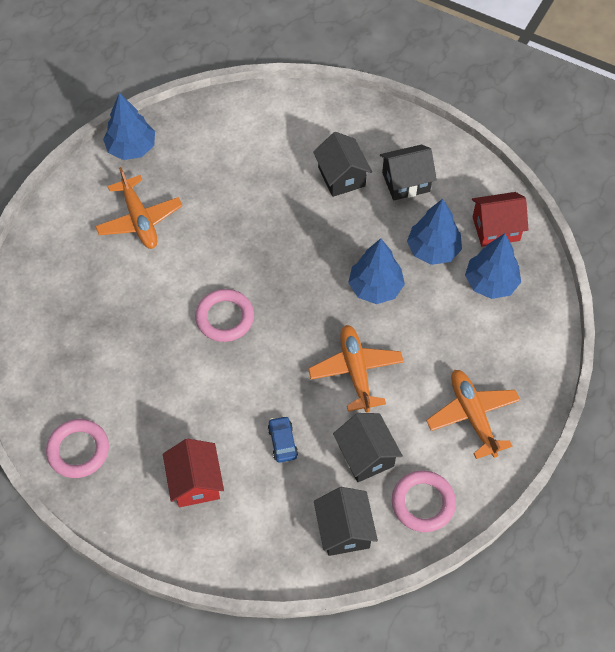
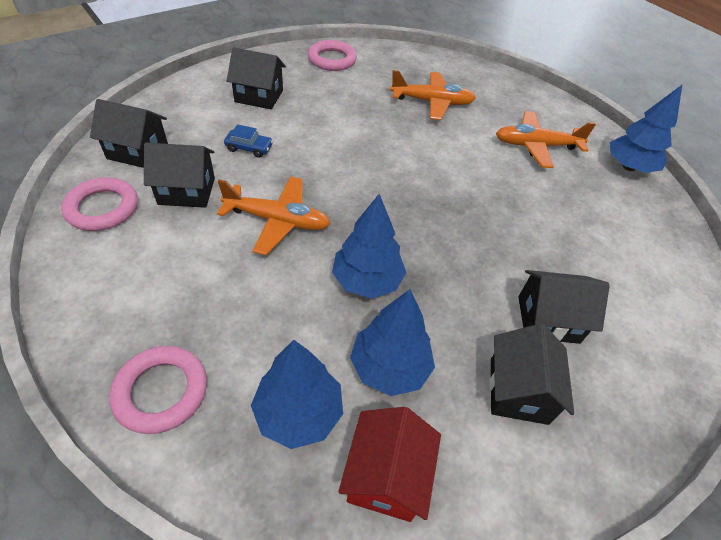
camera: 110 degrees right, 10 degrees down
(195, 482) = (259, 96): red house -> black house
(225, 318) = (399, 159): pink ring -> pink ring (161, 391)
(472, 415) = (144, 292): orange plane -> orange plane (432, 102)

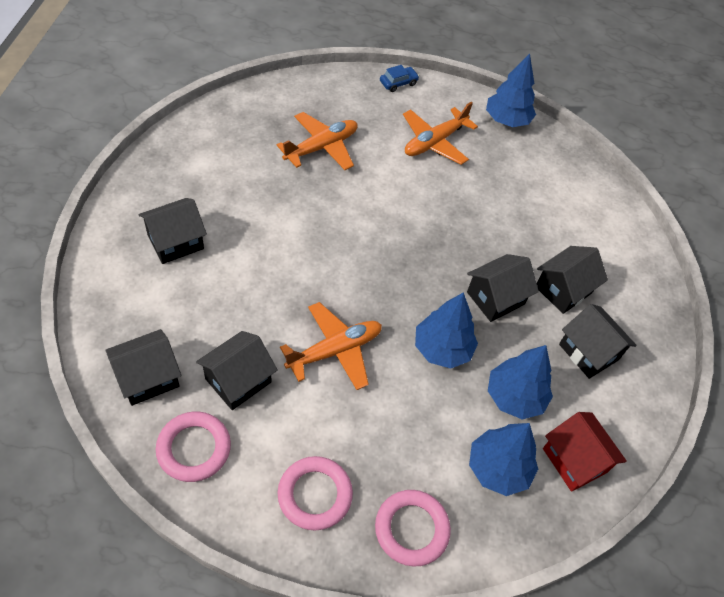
camera: 45 degrees left, 5 degrees up
(249, 148) = (235, 302): blue car -> blue car (398, 83)
(332, 60) = (188, 153): pink ring -> pink ring (315, 495)
(465, 279) = (495, 298): none -> black house

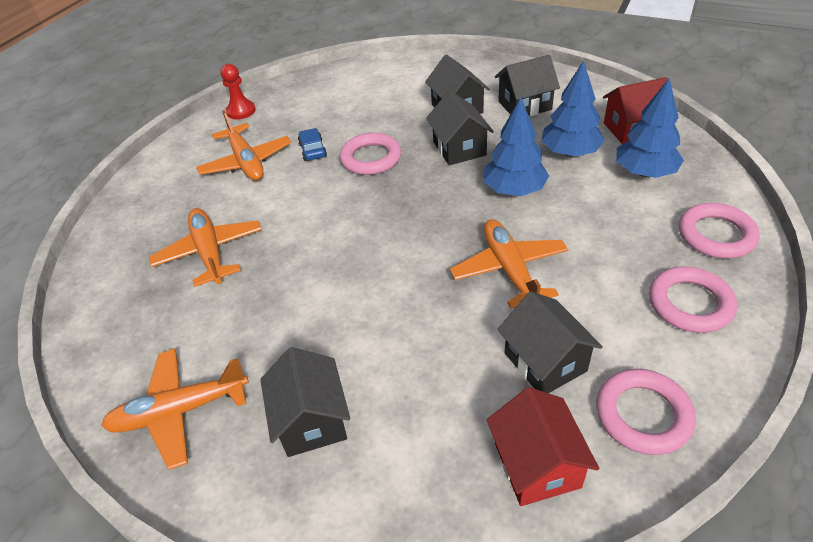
camera: 65 degrees left, 10 degrees down
(148, 377) = (537, 465): black house -> red house
(178, 171) = (179, 411): none -> orange plane
(398, 83) = (144, 178): blue car -> blue car (313, 150)
(462, 229) = (371, 158): none -> pink ring
(506, 120) = (241, 111): blue tree -> red pawn

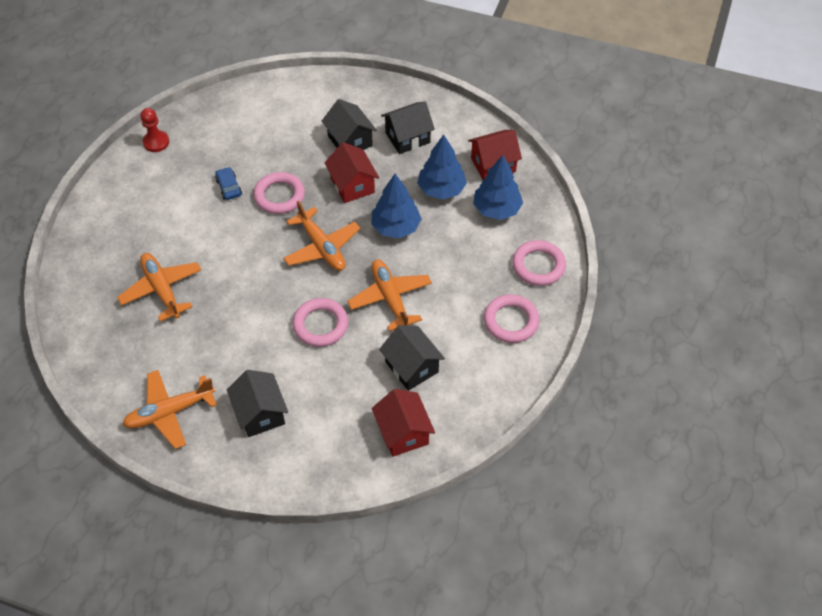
camera: 10 degrees left, 10 degrees up
(246, 162) = (173, 200): orange plane -> orange plane (322, 247)
(459, 148) = (352, 185): black house -> red house
(643, 415) = (469, 399): pink ring -> pink ring (320, 325)

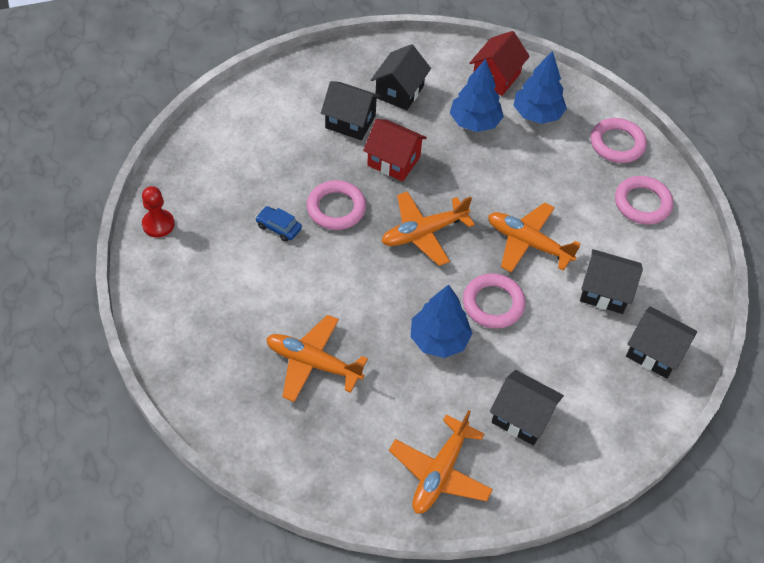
camera: 40 degrees left, 0 degrees up
(322, 247) = (423, 233): orange plane -> orange plane turned 135 degrees clockwise
(396, 227) = (469, 177): blue tree -> blue tree (439, 339)
(403, 433) = (654, 352): red house -> black house

